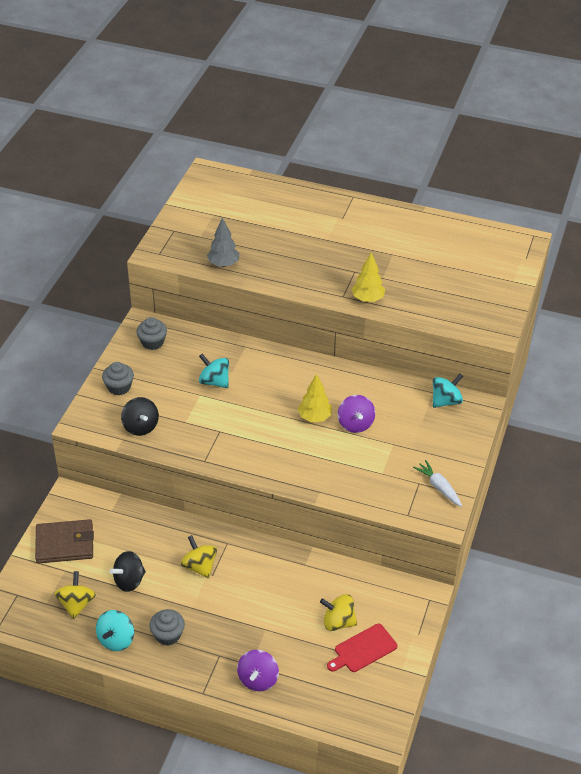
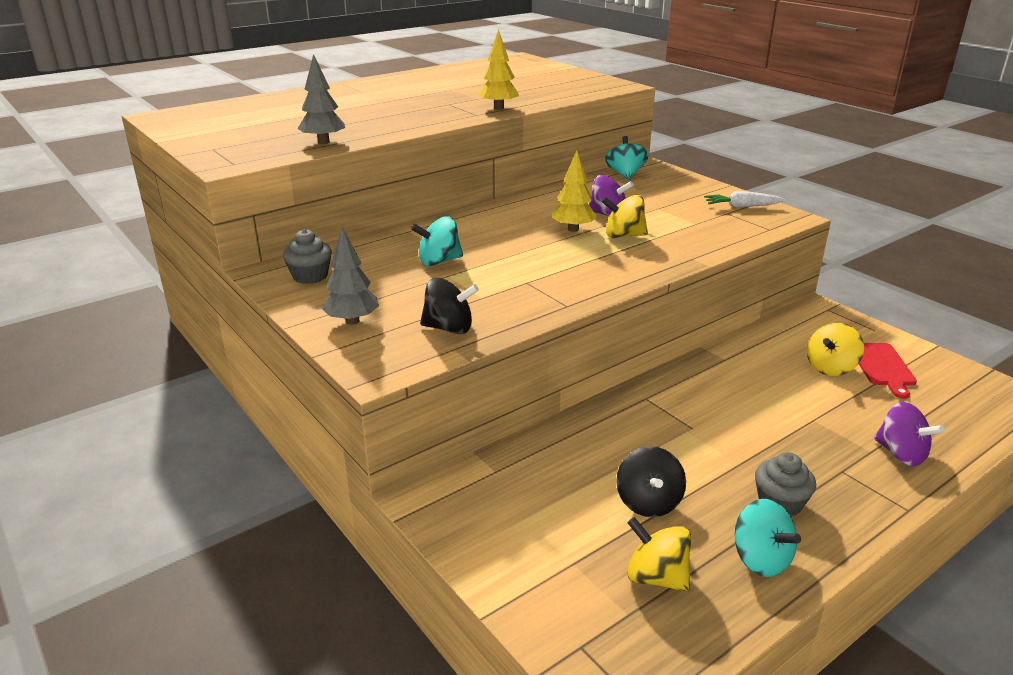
camera: 55 degrees left, 15 degrees down
(65, 544) = (517, 542): brown wallet -> none
(119, 387) = (352, 321): grey cupcake -> grey tree
(199, 566) = (669, 432): yellow spinning top -> yellow spinning top (623, 236)

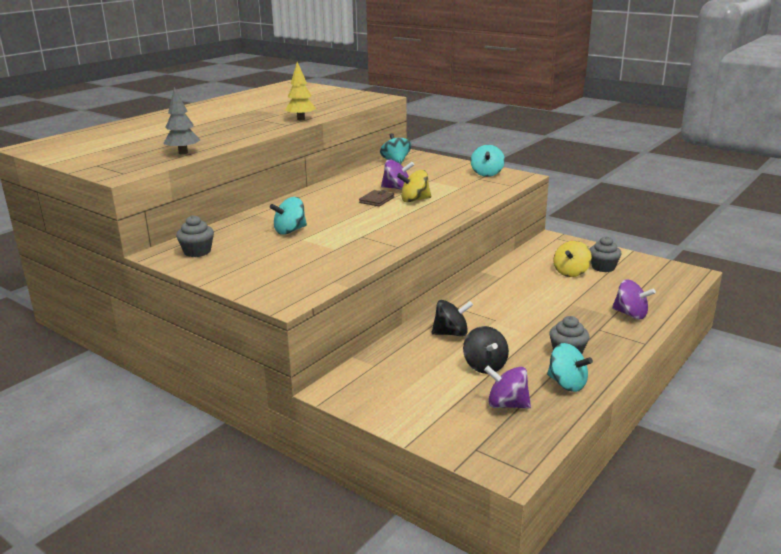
camera: 15 degrees left, 5 degrees down
(352, 321) = (249, 275): grey tree -> none
(449, 328) = (322, 270): black spinning top -> black spinning top (451, 333)
(573, 229) = (376, 200): yellow tree -> brown wallet
(656, 577) = (507, 404): yellow spinning top -> purple spinning top
(741, 207) = (487, 174): white carrot -> turquoise spinning top
(882, 367) = (603, 267): red cutting board -> grey cupcake

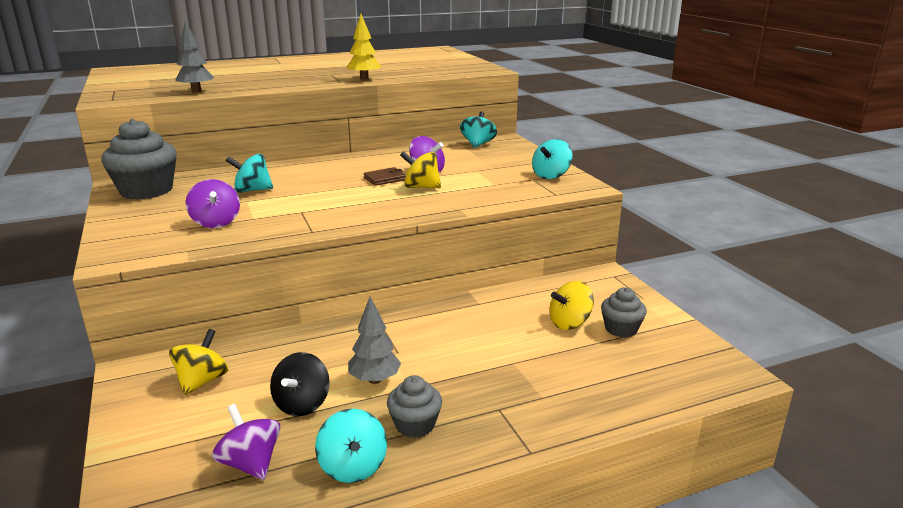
camera: 30 degrees right, 0 degrees up
(197, 252) = (146, 190): grey cupcake -> grey cupcake, size x1.79
(396, 377) = (202, 381): none -> yellow spinning top
(451, 333) = (328, 351): black spinning top -> none
(507, 338) = (375, 380): none -> grey tree
(630, 314) = (568, 404): purple spinning top -> purple spinning top (216, 222)

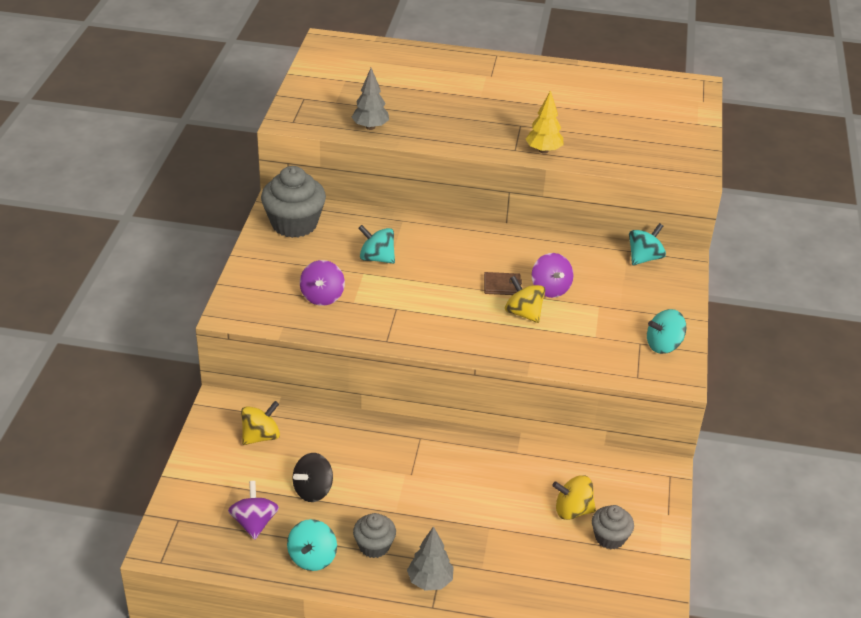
camera: 30 degrees right, 15 degrees up
(375, 380) = (375, 493): grey tree -> grey tree (430, 581)

